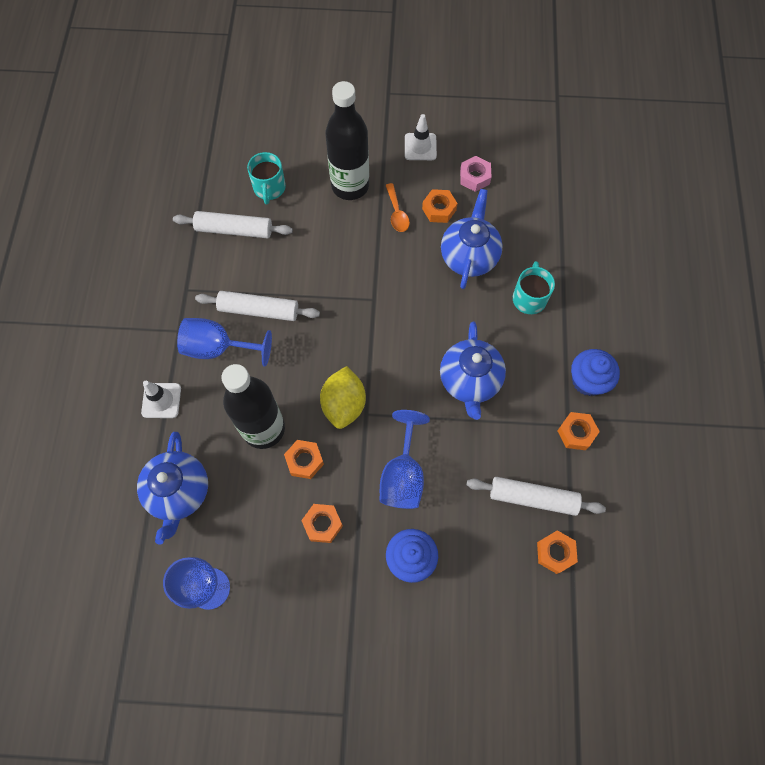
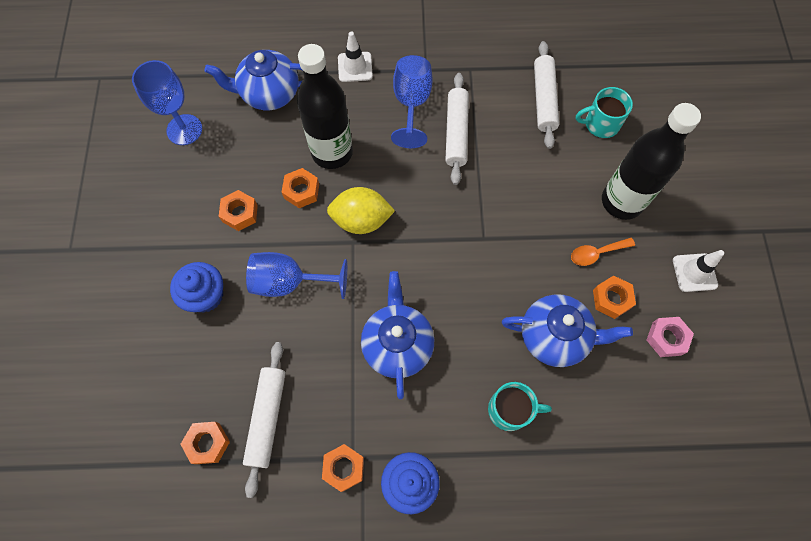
camera: 85 degrees right, 0 degrees up
(470, 381) = (397, 344): blue teapot -> blue teapot turned 90 degrees clockwise

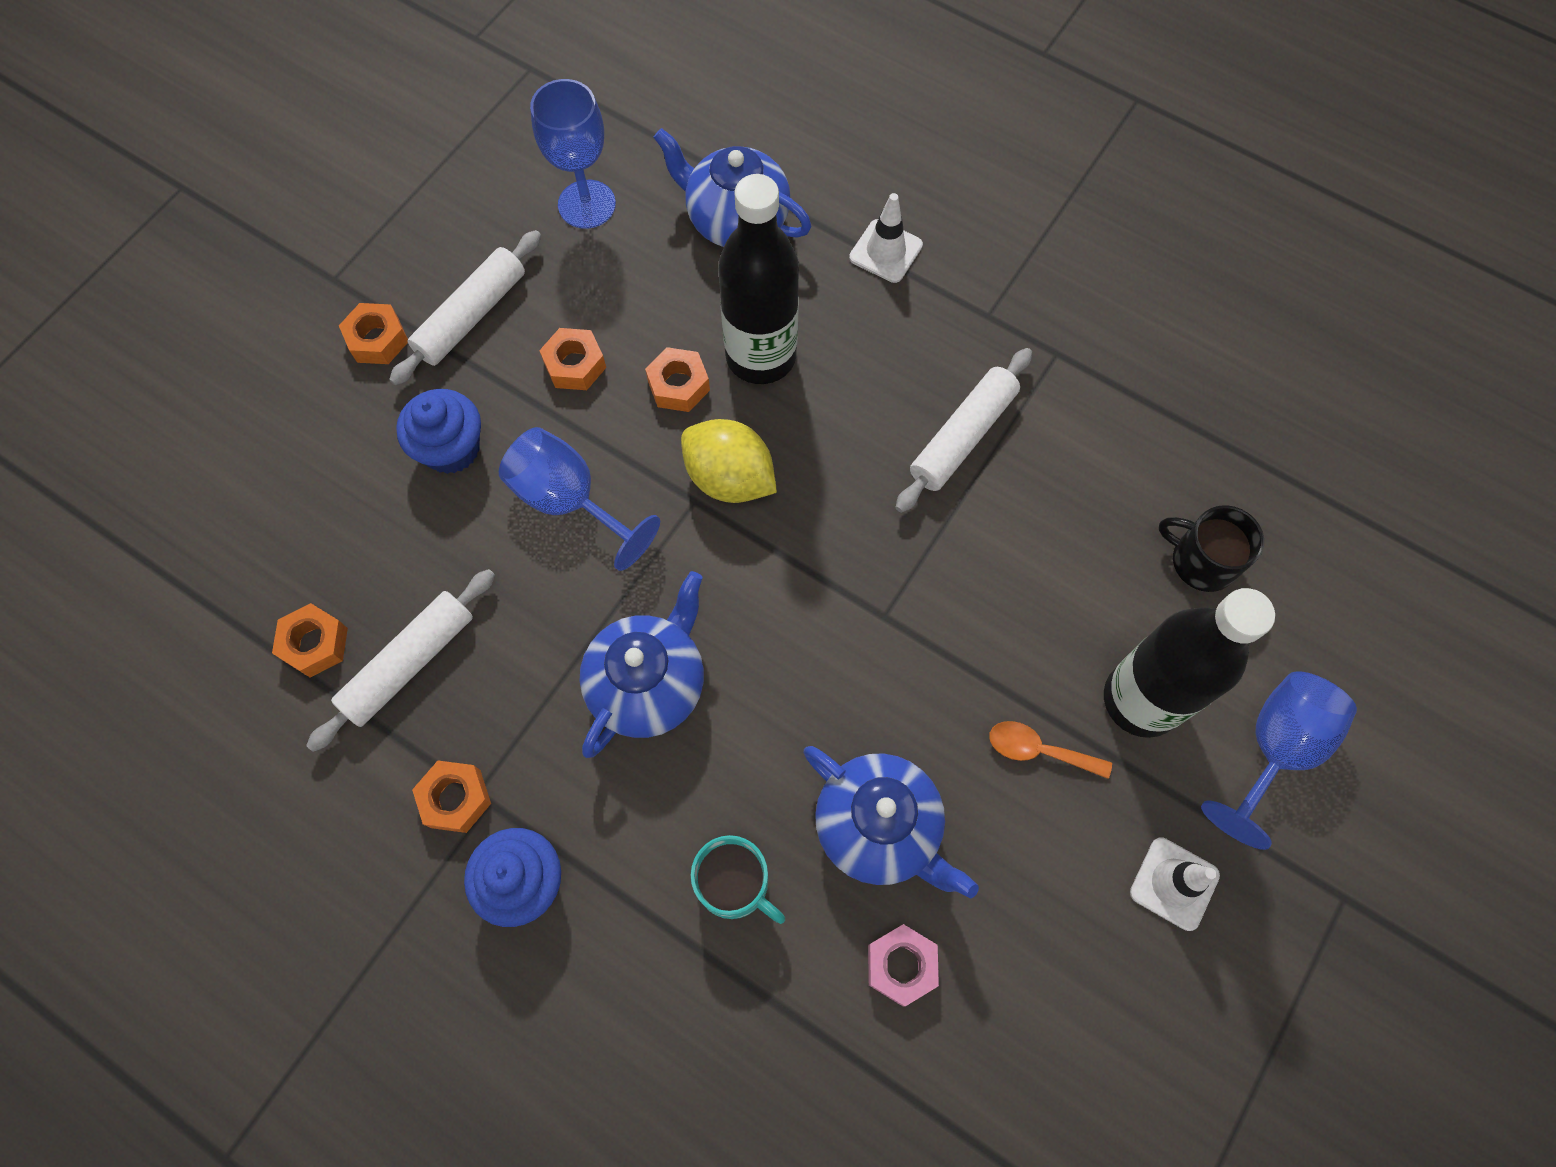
camera: 35 degrees right, 0 degrees up
(411, 104) = (928, 354): blue goblet -> blue goblet (1274, 749)
(544, 99) = (1138, 468): white rolling pin -> white rolling pin (471, 316)
(600, 124) = (1201, 561): turquoise mug -> black mug
(611, 299) = (1008, 833): orange nut -> orange nut (377, 339)
(666, 338) = (1048, 949): pink nut -> pink nut (901, 965)

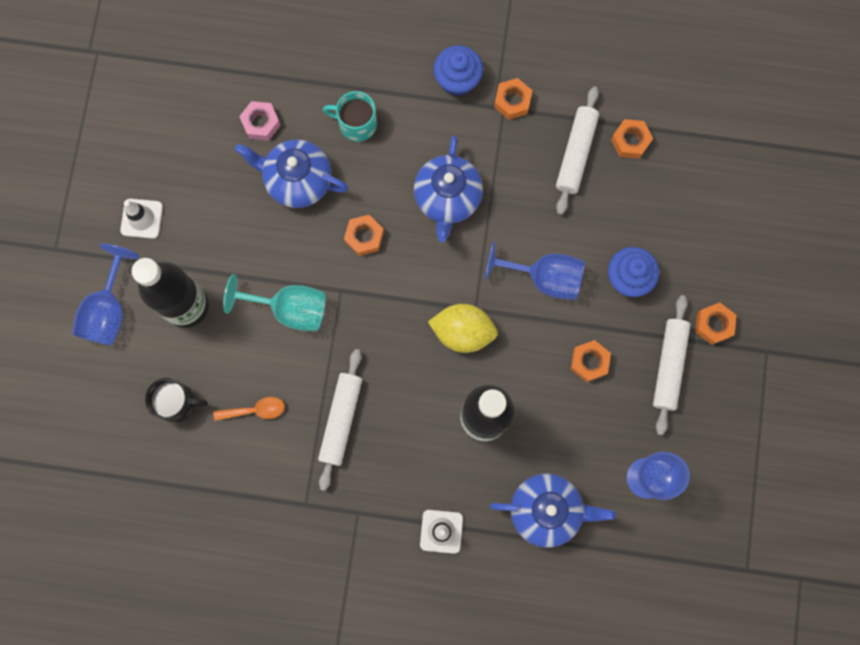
camera: 155 degrees right, 10 degrees up
(678, 385) = (521, 377): orange nut -> orange nut (364, 237)
(976, 623) = (289, 309): none -> turquoise goblet
(1038, 750) = (232, 254): orange spoon -> orange spoon (255, 410)

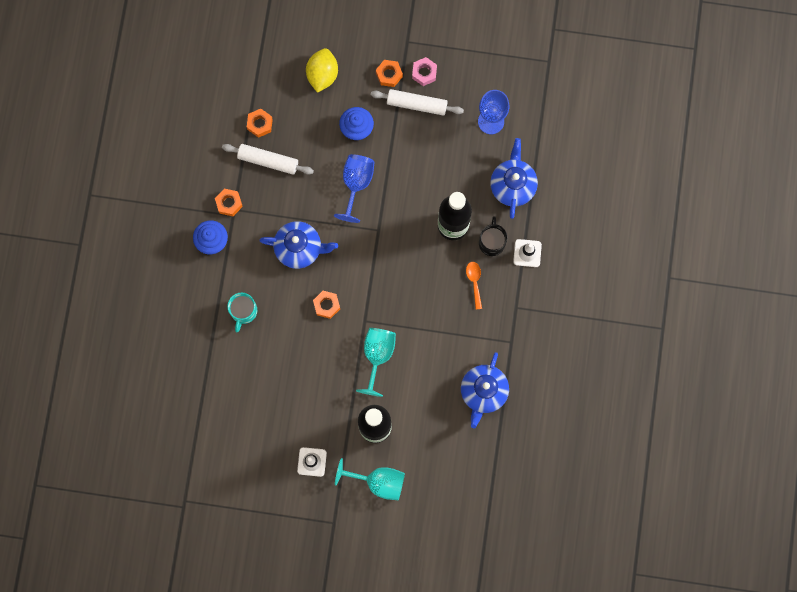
camera: 90 degrees left, 0 degrees up
(109, 310) = (378, 482): blue goblet -> turquoise goblet
(177, 402) = (443, 431): black mug -> black mug (492, 242)
(255, 410) = (448, 377): orange spoon -> orange spoon (474, 282)
(261, 123) = (242, 379): pink nut -> pink nut (424, 73)
(297, 180) = (285, 352): blue teapot -> blue teapot (483, 392)
(341, 420) = (454, 319): white rolling pin -> none
(463, 332) = (394, 238): yellow lemon -> yellow lemon (322, 75)
(589, 362) = (414, 156): orange nut -> none

